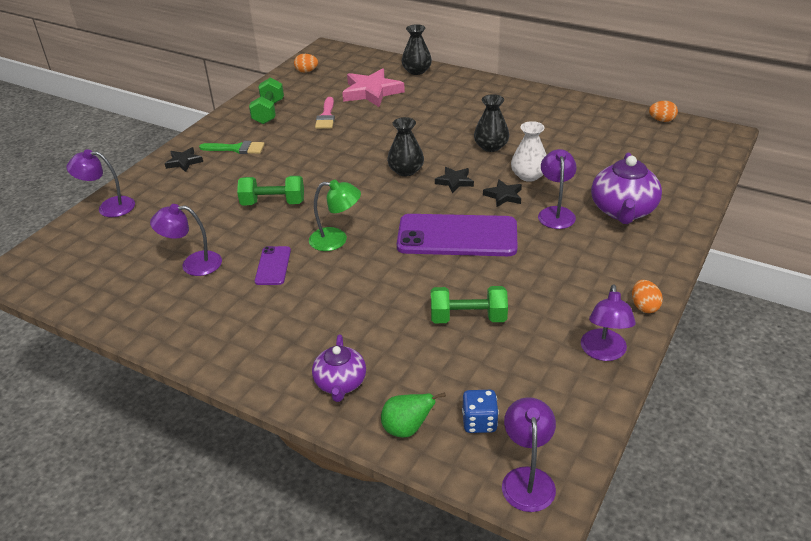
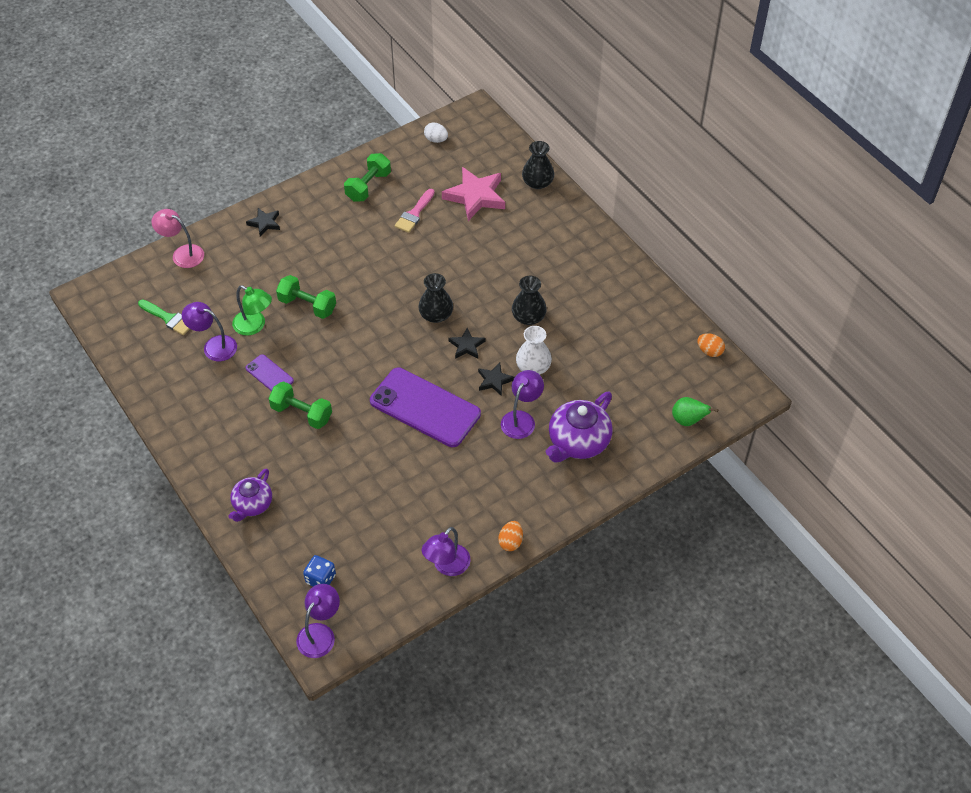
camera: 25 degrees right, 15 degrees up
(109, 207) = (182, 253): purple lamp -> pink lamp
(236, 149) = (315, 225): green brush -> green brush (168, 318)
(273, 266) = (269, 374): purple phone -> purple phone turned 75 degrees counterclockwise
(306, 71) = (436, 140): orange egg -> white egg
(336, 240) = (331, 369): green lamp -> green lamp (254, 326)
(407, 429) = (271, 561): green pear -> green pear (688, 420)
(468, 318) = (375, 491): green dumbbell -> green dumbbell (302, 413)

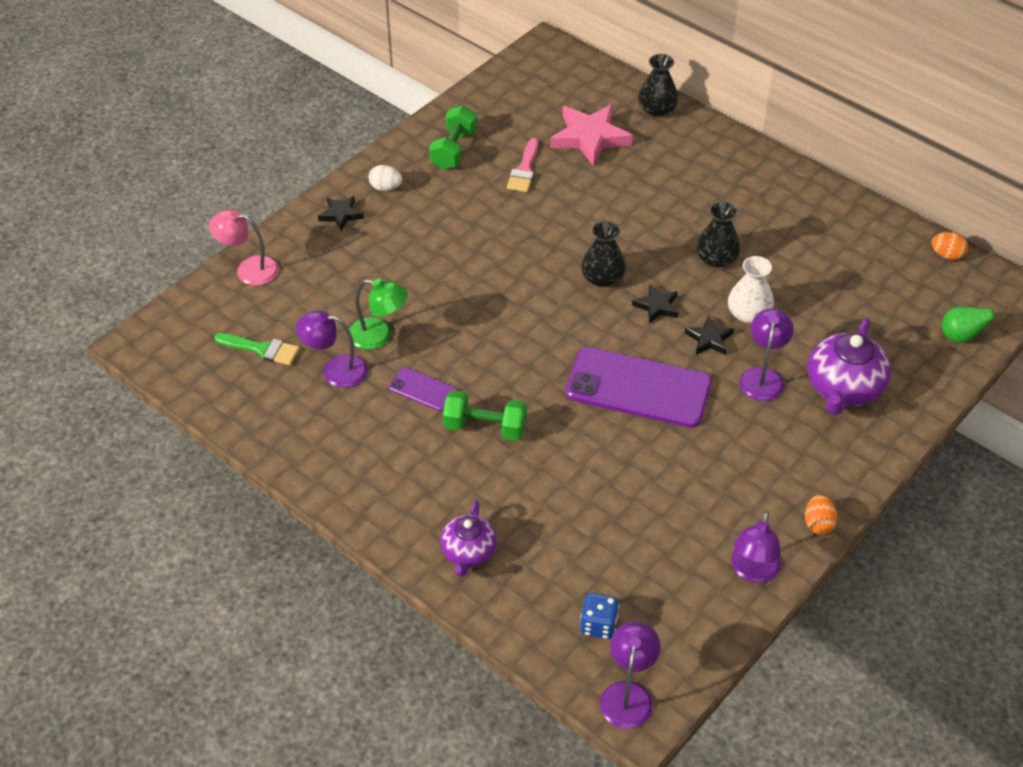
camera: 15 degrees left, 5 degrees down
(307, 305) = (436, 299): green dumbbell -> none
(436, 140) = (513, 84): white egg -> white egg (385, 188)

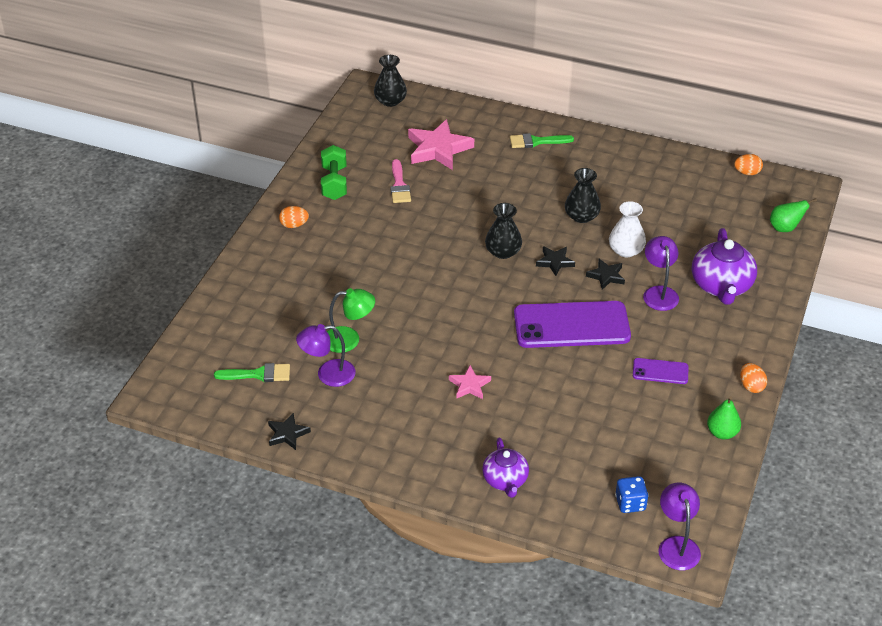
camera: 20 degrees left, 5 degrees down
(249, 269) = (213, 316): pink lamp -> none
(341, 214) = (268, 254): black star -> black star (287, 434)
(385, 188) = (294, 225): white egg -> orange egg
(423, 389) = (406, 370): purple phone -> purple phone (660, 371)
(485, 427) = (469, 385): green dumbbell -> pink star
(656, 109) = (479, 116): black vase -> black vase (390, 101)
(708, 155) = (536, 141): none -> green brush
(752, 571) = (722, 433): purple lamp -> green pear

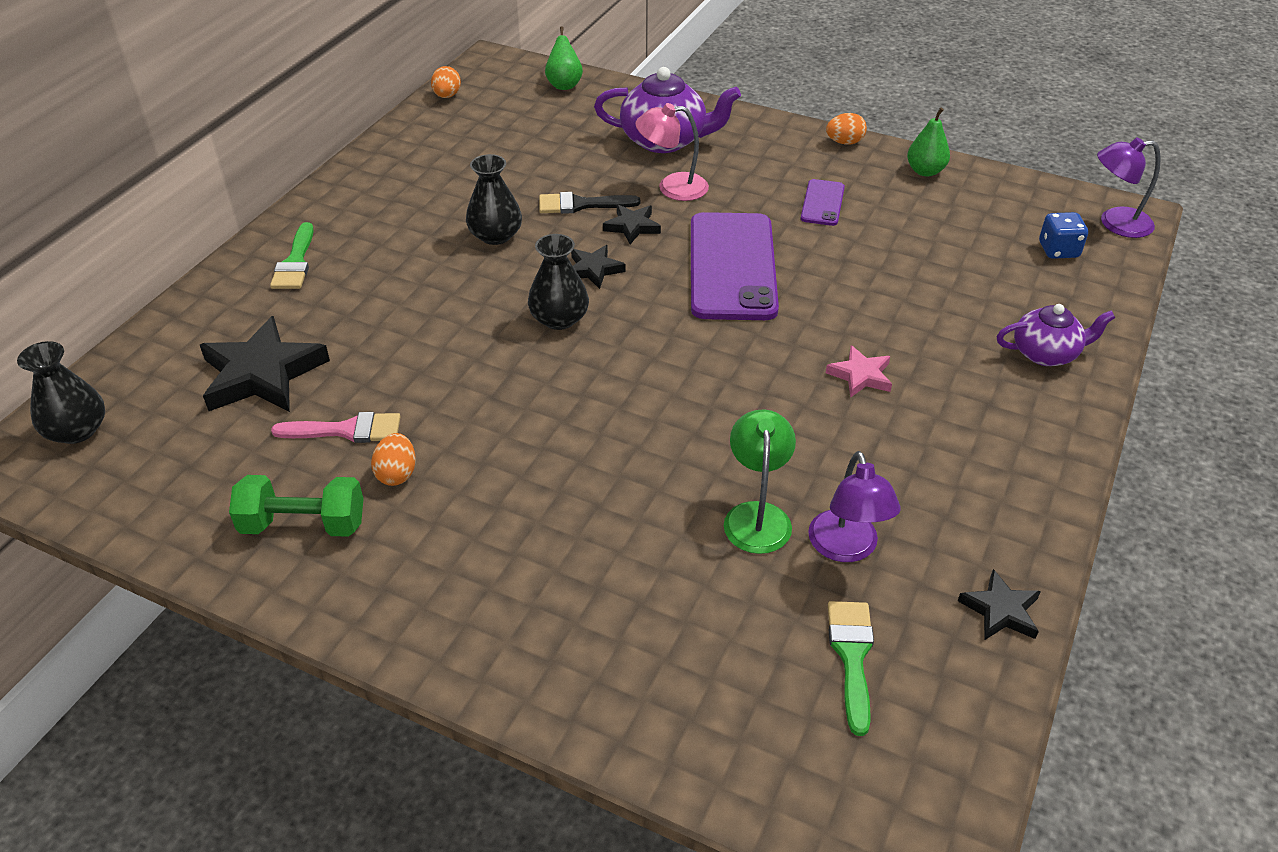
camera: 85 degrees left, 0 degrees up
(294, 225) = (416, 593): orange egg -> orange egg (397, 474)
(438, 149) = (262, 374): pink star -> black star
(626, 250) = (581, 205): white vase -> black brush
(659, 293) = (672, 187): purple lamp -> pink lamp

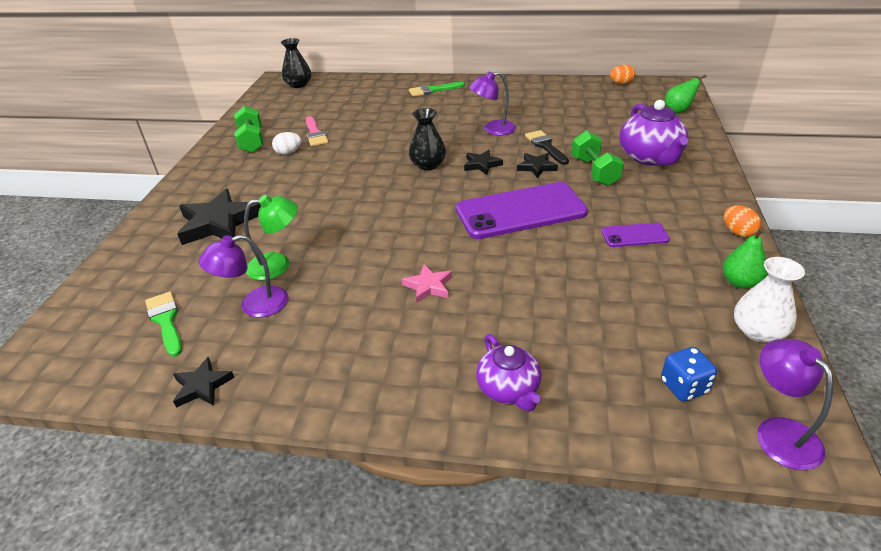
camera: 75 degrees right, 5 degrees down
(262, 374) = (347, 106): black star -> black star (219, 223)
(397, 474) = (288, 153): orange egg -> white egg
(495, 235) = (493, 129): black vase -> purple lamp
(672, 187) = (594, 171): pink lamp -> green dumbbell
(852, 656) = (166, 320): green brush -> green brush turned 105 degrees counterclockwise
(996, 188) = (758, 331): none -> white vase

